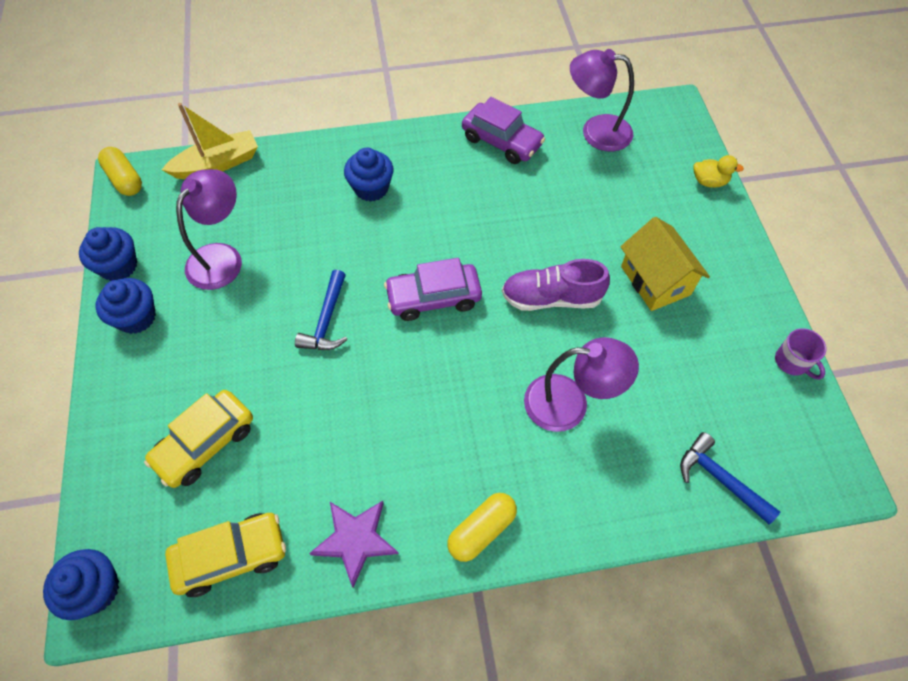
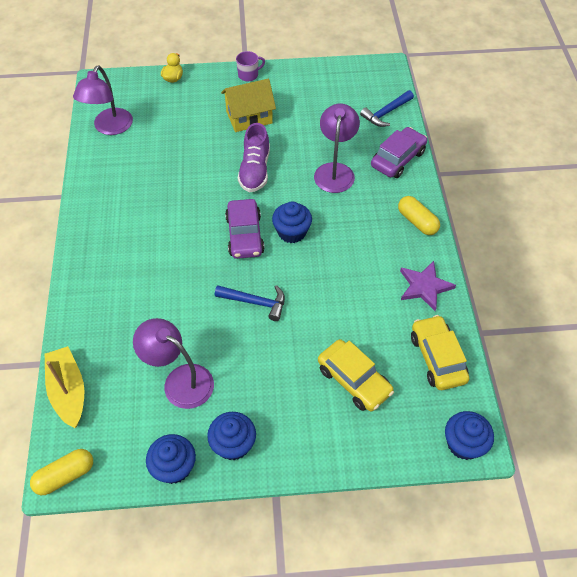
camera: 85 degrees left, 5 degrees down
(371, 188) = (129, 270): blue cupcake -> blue cupcake (292, 232)
(502, 141) = (103, 183): purple car -> purple car (398, 159)
(792, 362) = (315, 70): purple mug -> purple mug (248, 75)

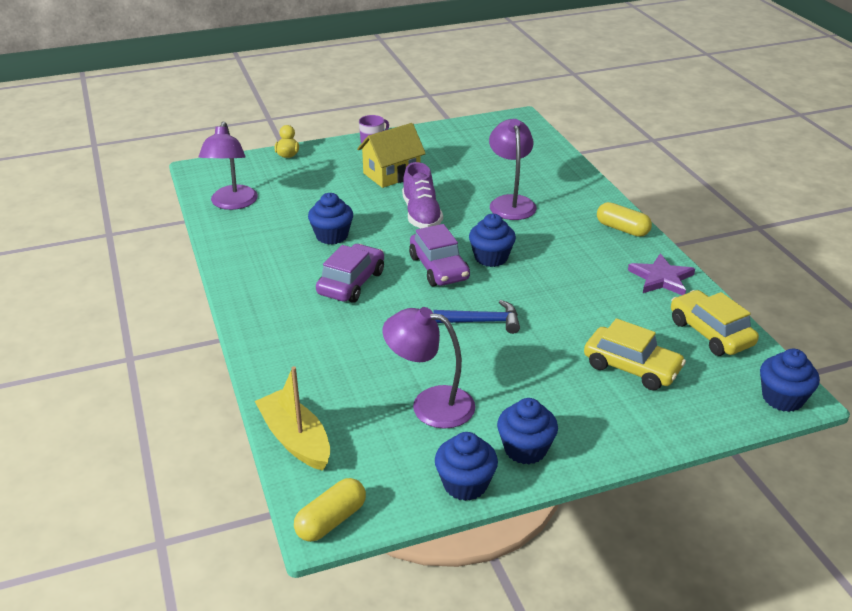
camera: 15 degrees left, 20 degrees down
(174, 180) = (332, 236): none -> blue cupcake
(386, 113) = (539, 152): blue hammer -> none
(398, 159) = (572, 184): purple car -> purple car (351, 283)

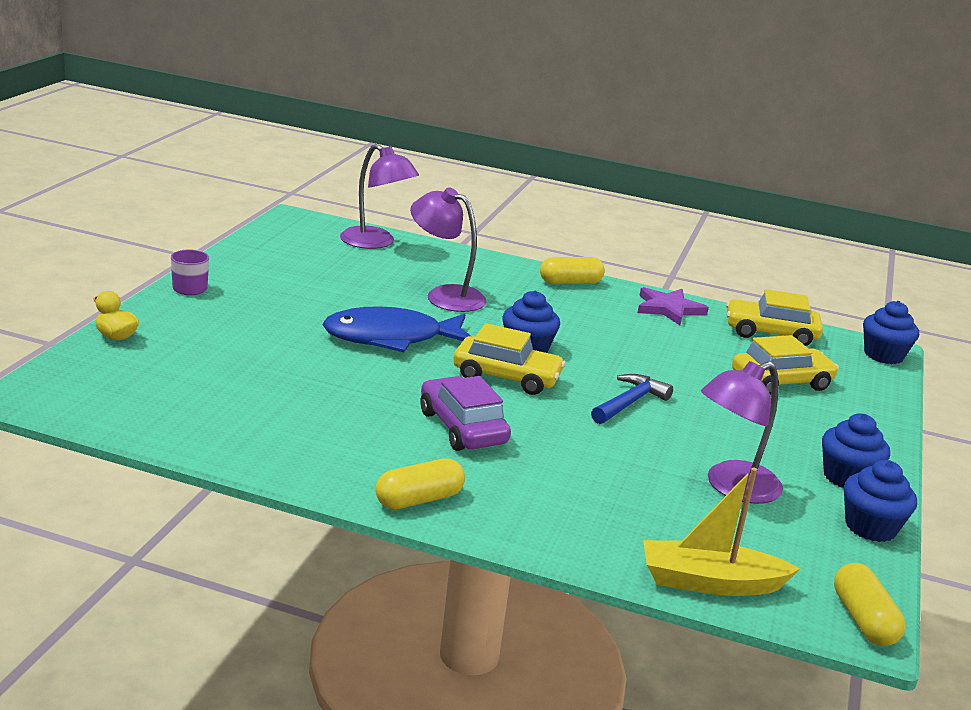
camera: 55 degrees left, 10 degrees down
(232, 203) = (163, 413): purple lamp -> purple lamp (375, 243)
(251, 306) = (419, 499): none -> yellow capsule
(332, 236) = (349, 395): blue cupcake -> none
(391, 174) = (280, 312): yellow house -> none
(421, 214) = (391, 338): purple shoe -> blue fish
(439, 268) = (506, 377): purple car -> yellow car

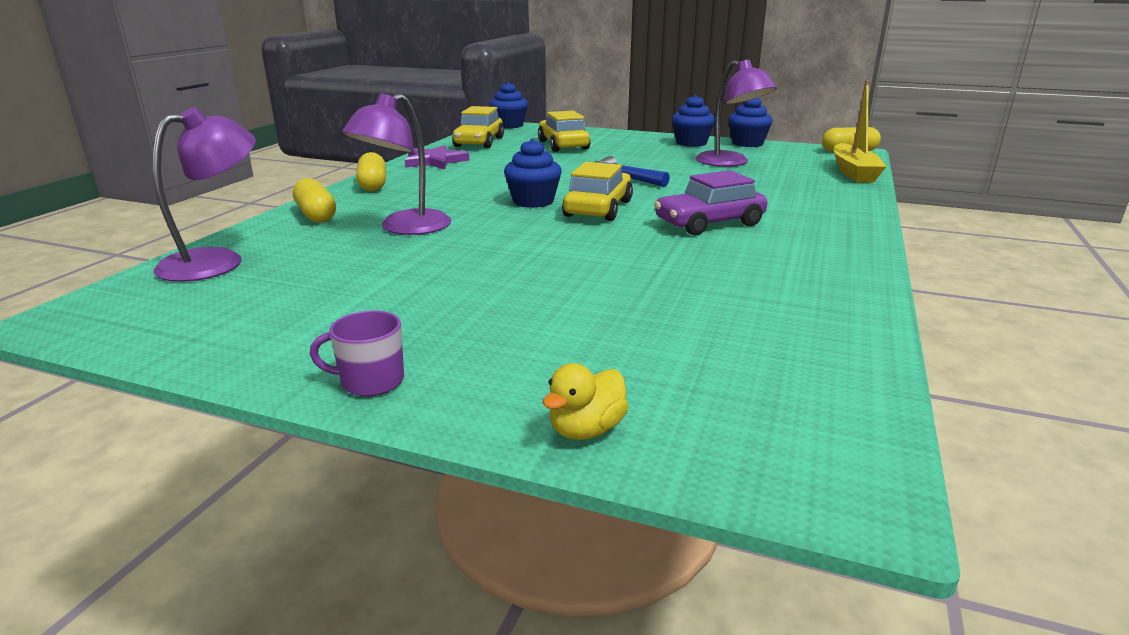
camera: 85 degrees left, 0 degrees up
(391, 338) = (527, 249): blue fish -> none
(419, 499) = (849, 237): yellow capsule -> yellow capsule (316, 215)

